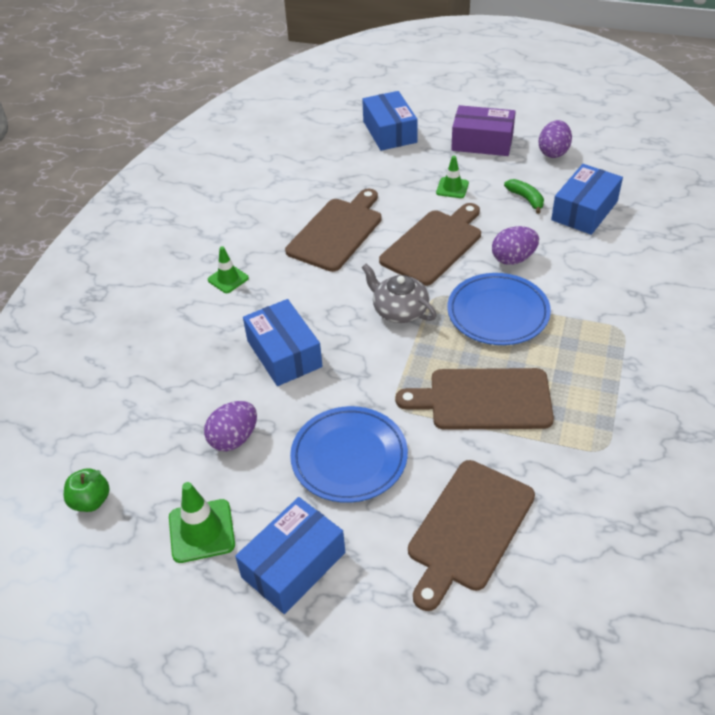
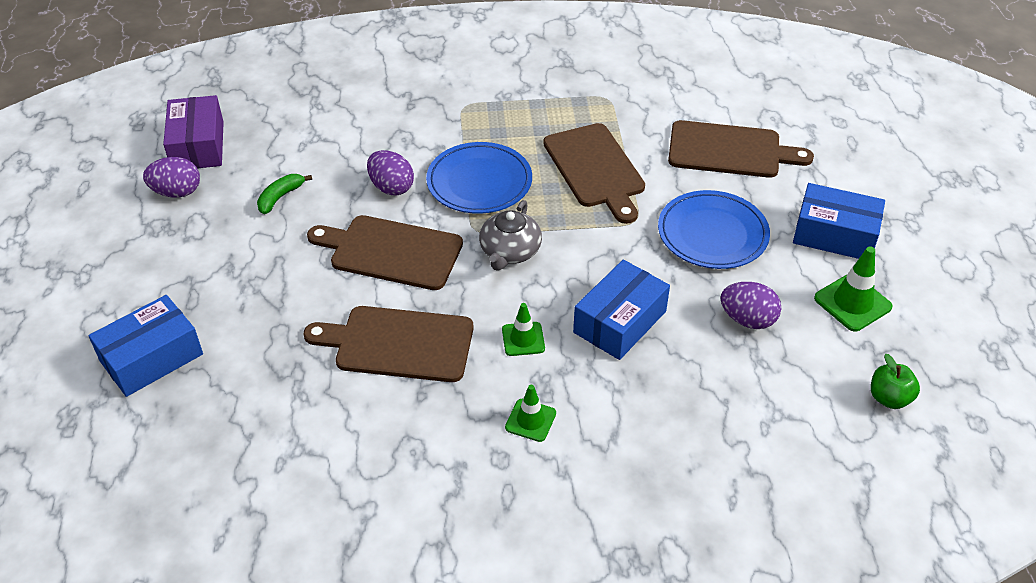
camera: 115 degrees left, 0 degrees up
(452, 188) = (274, 262): green traffic cone -> green traffic cone (523, 339)
(482, 142) = (164, 257): purple box -> purple box (198, 146)
(584, 210) = (289, 152): blue box -> none

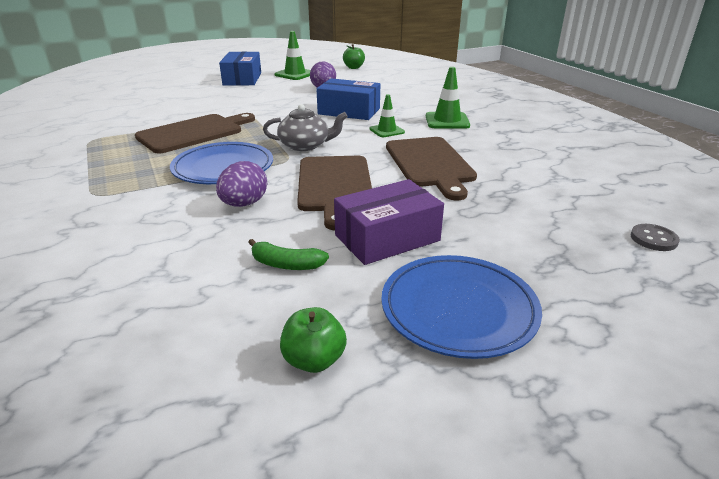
camera: 110 degrees left, 15 degrees down
(142, 444) = (653, 239): none -> grey button
(151, 357) = (575, 269): blue box -> none
(177, 192) = (314, 360): purple egg -> green apple
(198, 146) = (190, 383): purple box -> purple box (387, 238)
(530, 420) = (447, 121): green traffic cone -> green traffic cone, size x1.52
(712, 234) = (254, 99): blue plate -> blue plate (458, 309)
(729, 150) = (164, 102): brown cutting board -> none

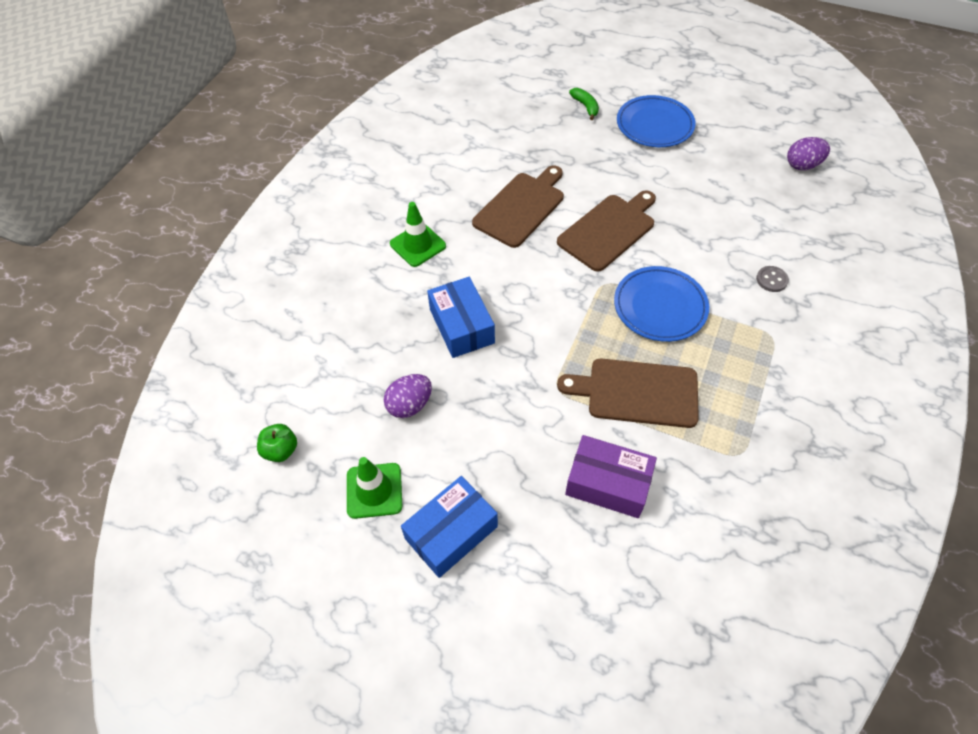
camera: 130 degrees left, 25 degrees up
(244, 204) = (681, 252): purple egg -> purple egg (802, 165)
(286, 264) = (700, 191): green banana -> green banana (585, 106)
(305, 145) = (570, 294): grey teapot -> none
(314, 360) = (732, 144): green apple -> none
(386, 131) = (483, 267): green traffic cone -> none
(387, 238) = (633, 173): purple box -> purple box (608, 483)
(653, 239) = (519, 93): grey button -> grey button (771, 280)

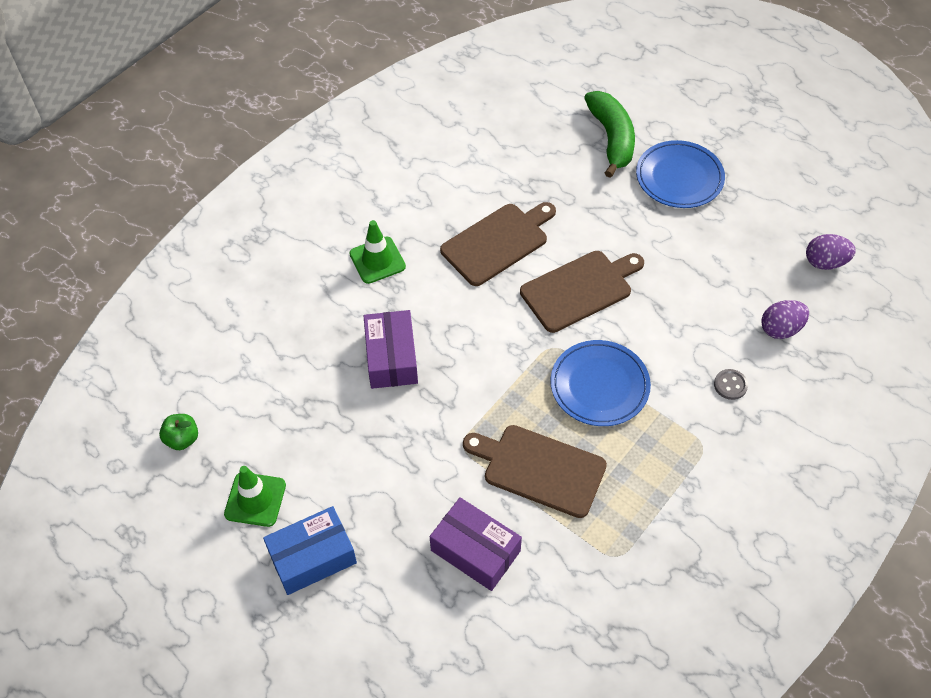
camera: 15 degrees right, 0 degrees up
(410, 405) = (314, 425): purple egg -> purple egg (780, 329)
(461, 326) = (391, 358): blue box -> purple box
(585, 106) = (611, 139): green banana -> green banana, size x2.03

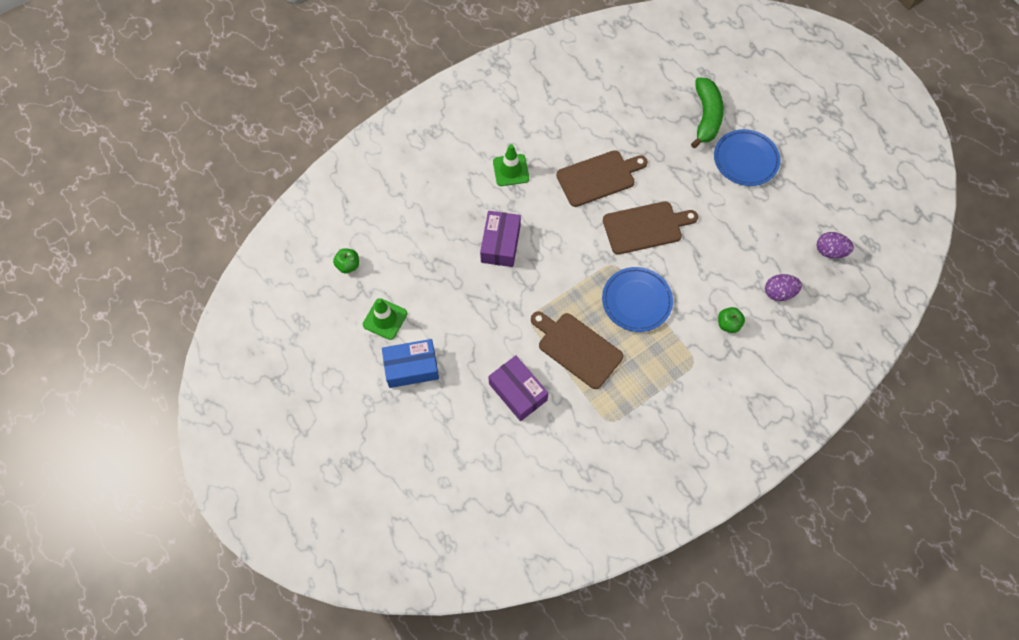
camera: 15 degrees right, 10 degrees up
(730, 385) = (728, 324): grey button -> green apple

